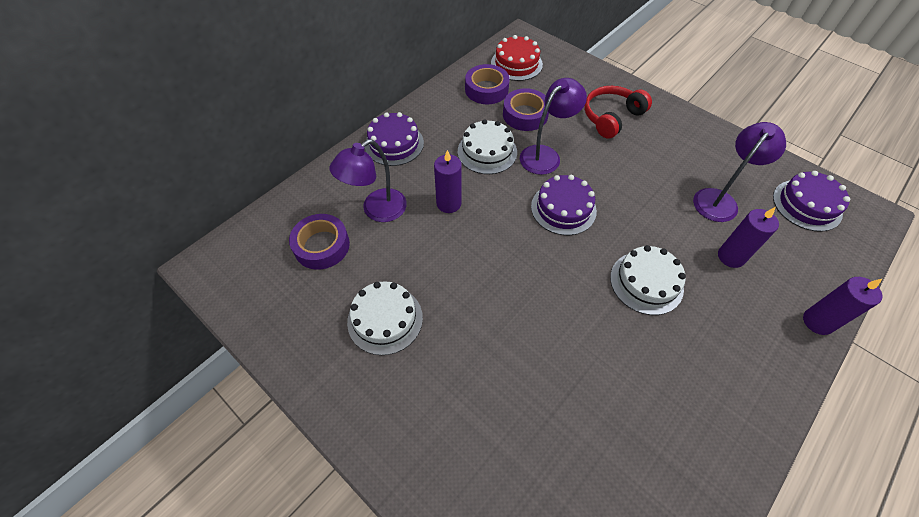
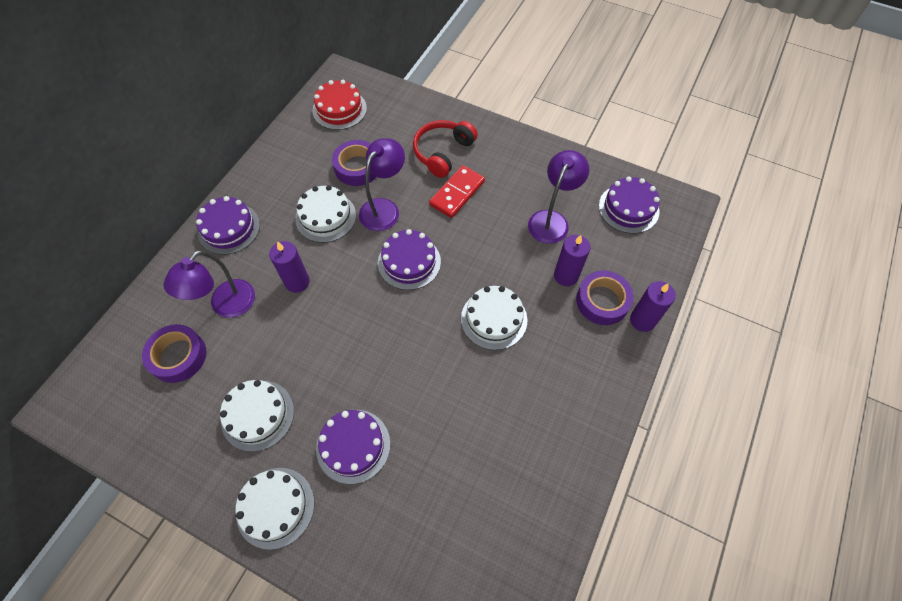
camera: 15 degrees left, 5 degrees up
(383, 417) = (275, 507): none -> white cake
(476, 375) = (353, 446): none -> purple cake
(486, 89) = (313, 146): purple tape -> purple tape (602, 301)
(621, 155) = (457, 193): none -> red domino

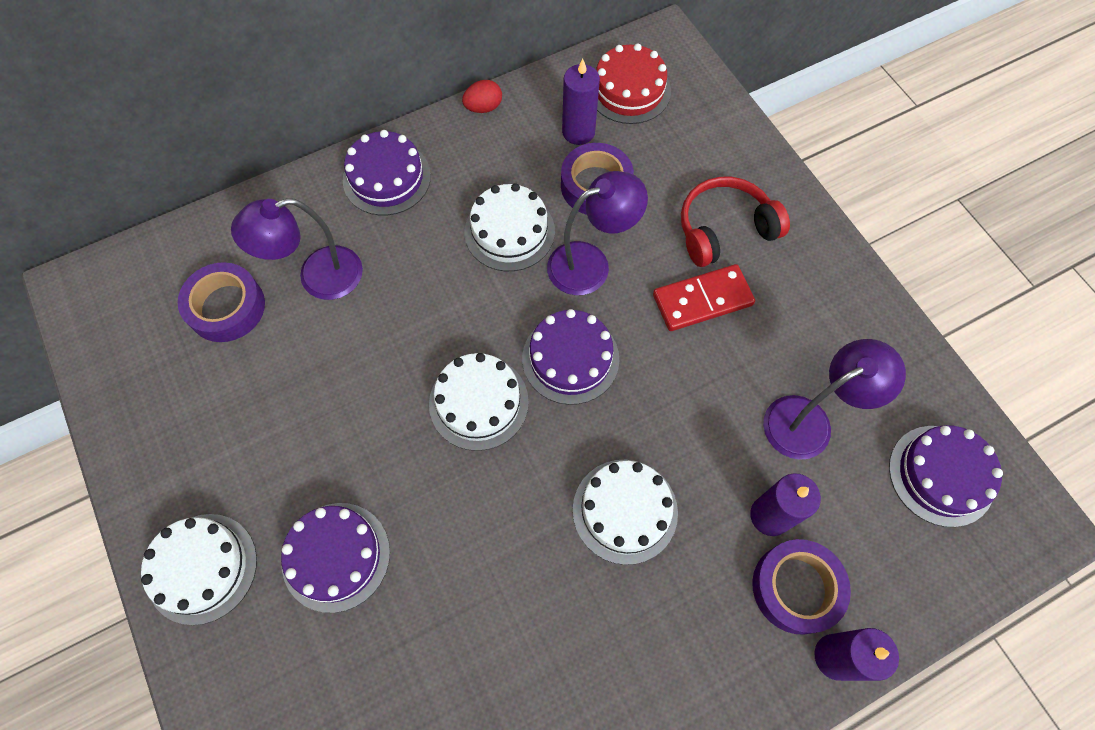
camera: 35 degrees right, 5 degrees up
(257, 415) = (259, 440): white cake -> white cake (478, 402)
(260, 160) = (483, 107): none -> red egg
(297, 282) = (417, 298): purple candle -> purple candle (578, 132)

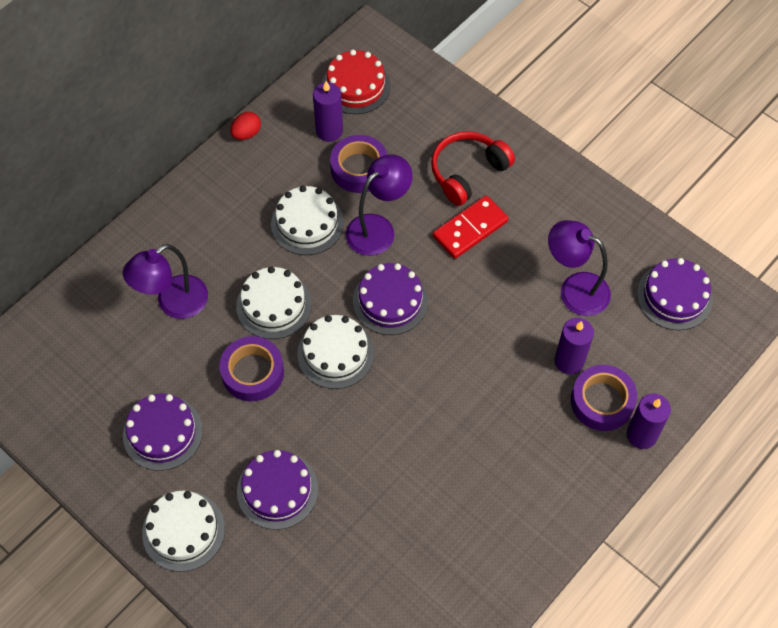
camera: 20 degrees left, 5 degrees down
(226, 307) = (112, 348): purple tape -> purple tape (252, 372)
(387, 178) = (193, 212): purple cake -> purple cake (162, 433)
(625, 511) = (469, 391): white cake -> white cake (274, 305)
(809, 420) = (574, 289): purple lamp -> purple lamp turned 105 degrees counterclockwise

